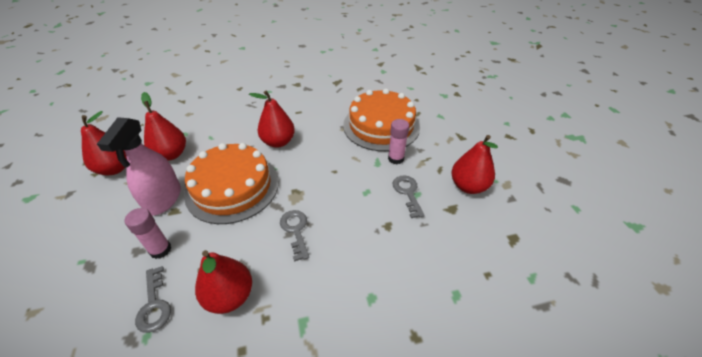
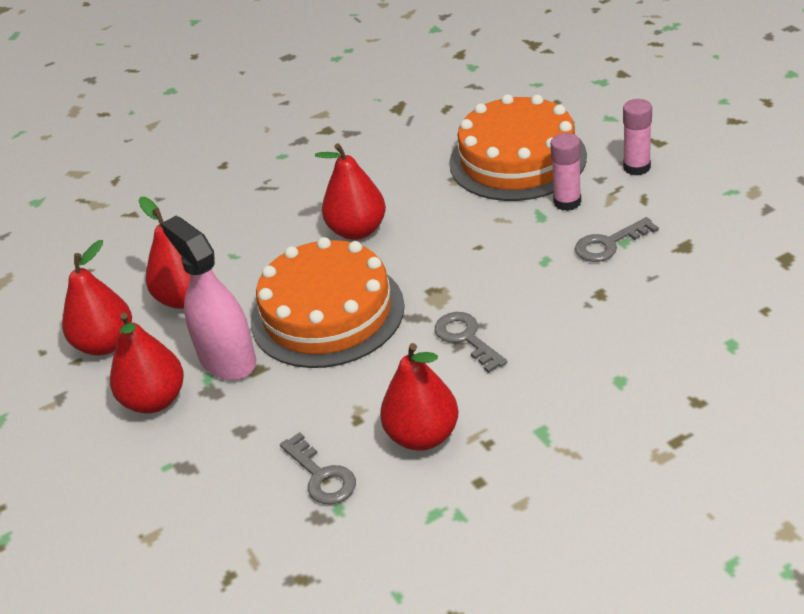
camera: 10 degrees left, 5 degrees down
(160, 250) = (278, 418): pink glue stick -> pink glue stick (636, 167)
(163, 199) = (227, 359): pink spray bottle -> pink spray bottle turned 150 degrees clockwise
(407, 193) = (609, 244): grey key -> grey key turned 90 degrees counterclockwise
(468, 186) = (697, 210): red pear -> red pear (154, 400)

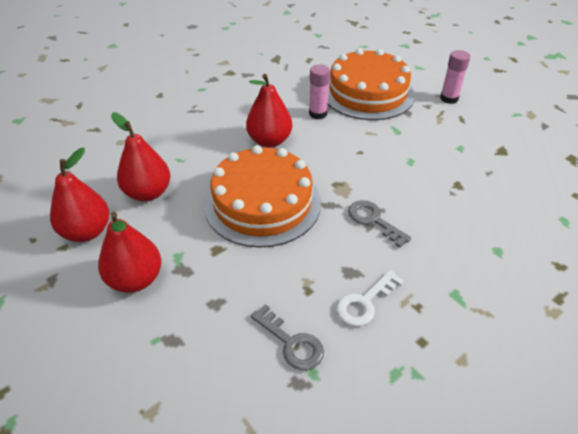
camera: 15 degrees left, 5 degrees up
(227, 359) = (190, 242): pink spray bottle -> none
(422, 436) = (365, 302): red pear -> white key
(567, 202) = (411, 121): pink glue stick -> pink glue stick (318, 113)
(609, 244) = (450, 149): grey key -> none

